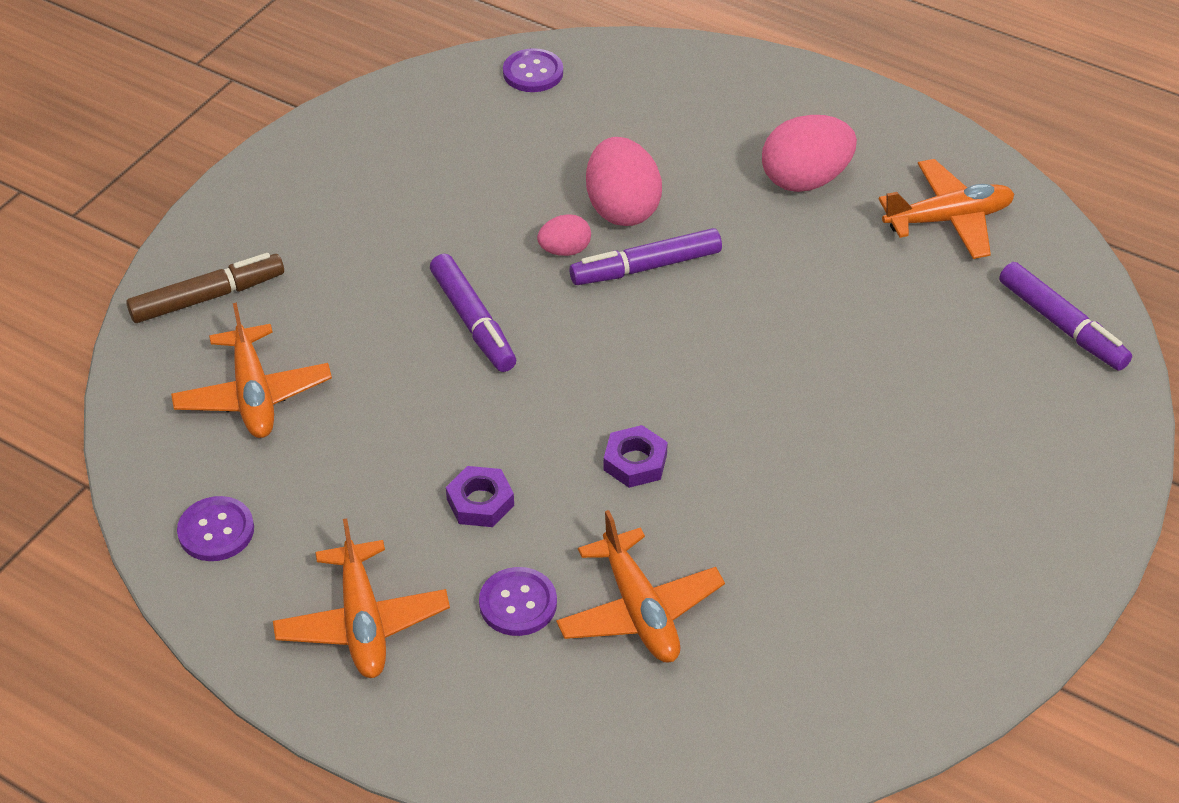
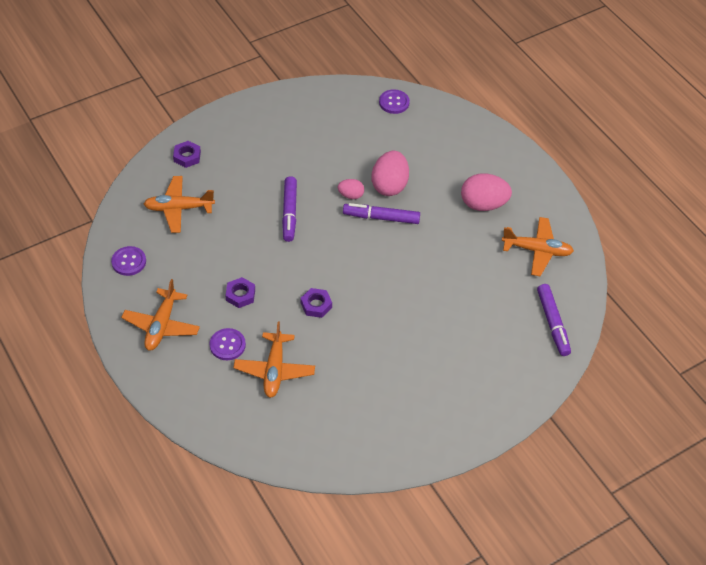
camera: 25 degrees right, 5 degrees up
(208, 297) = (187, 157): brown marker -> purple nut
(253, 395) = (179, 208): orange plane -> orange plane turned 75 degrees clockwise

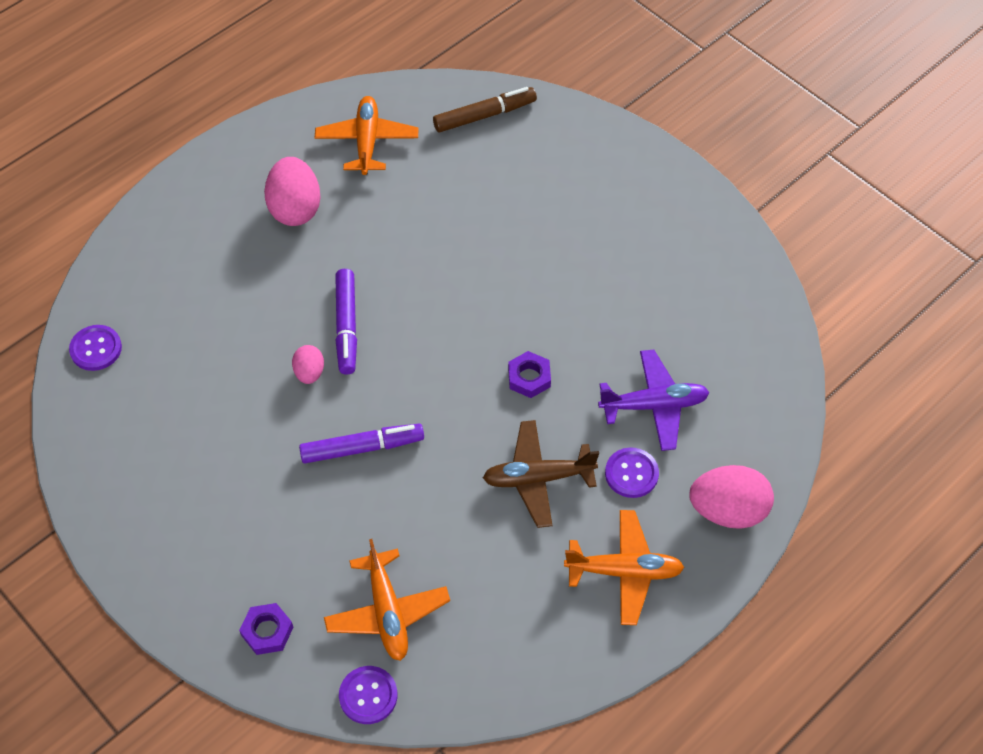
camera: 100 degrees left, 5 degrees up
(129, 262) = (516, 656): purple button -> purple button (368, 695)
(240, 295) = (538, 478): purple nut -> brown plane
(274, 370) = (654, 405): orange plane -> purple plane
(389, 185) = (279, 326): pink egg -> pink egg (728, 510)
(552, 323) = (485, 115): purple marker -> brown marker

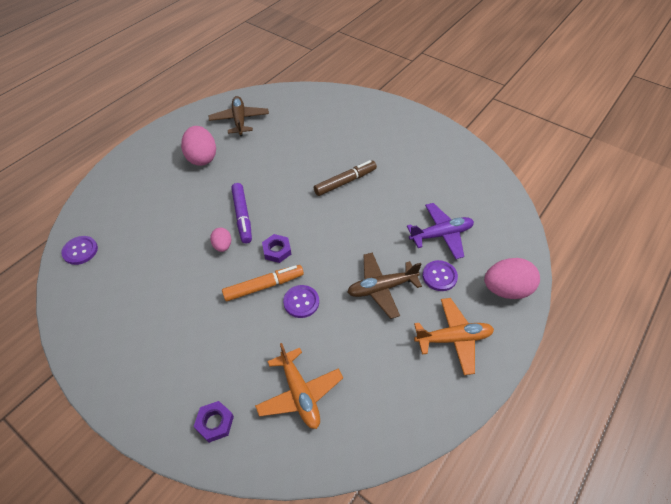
camera: 10 degrees left, 5 degrees down
(362, 448) = (264, 286): purple marker -> orange marker
(367, 141) = (239, 120): orange plane -> brown plane
(368, 695) = (296, 459): purple button -> purple button (301, 302)
(485, 115) = (304, 101): brown marker -> brown marker (345, 182)
(529, 377) = (361, 230): purple nut -> purple nut (277, 250)

